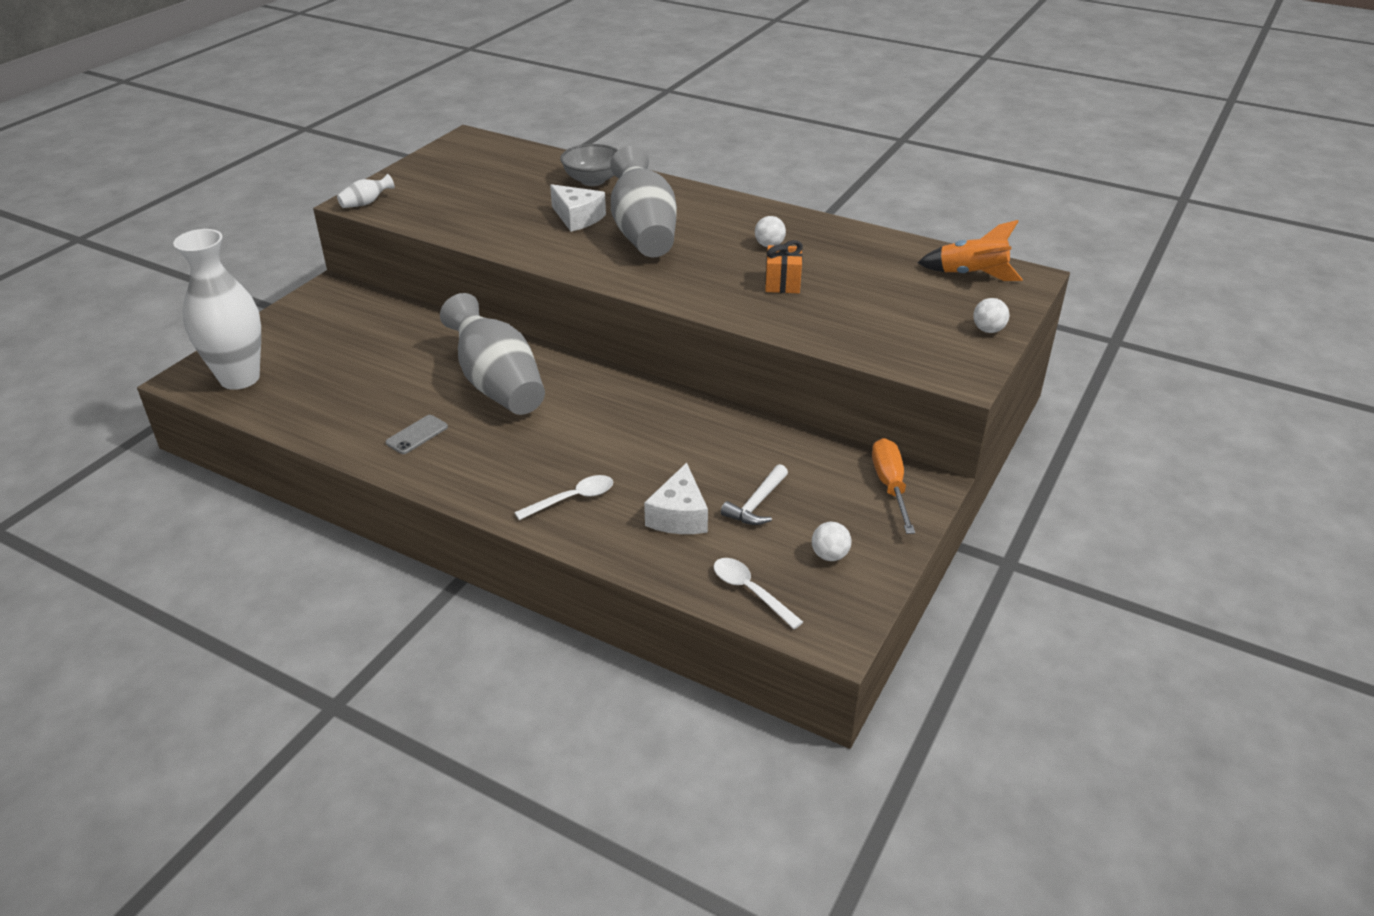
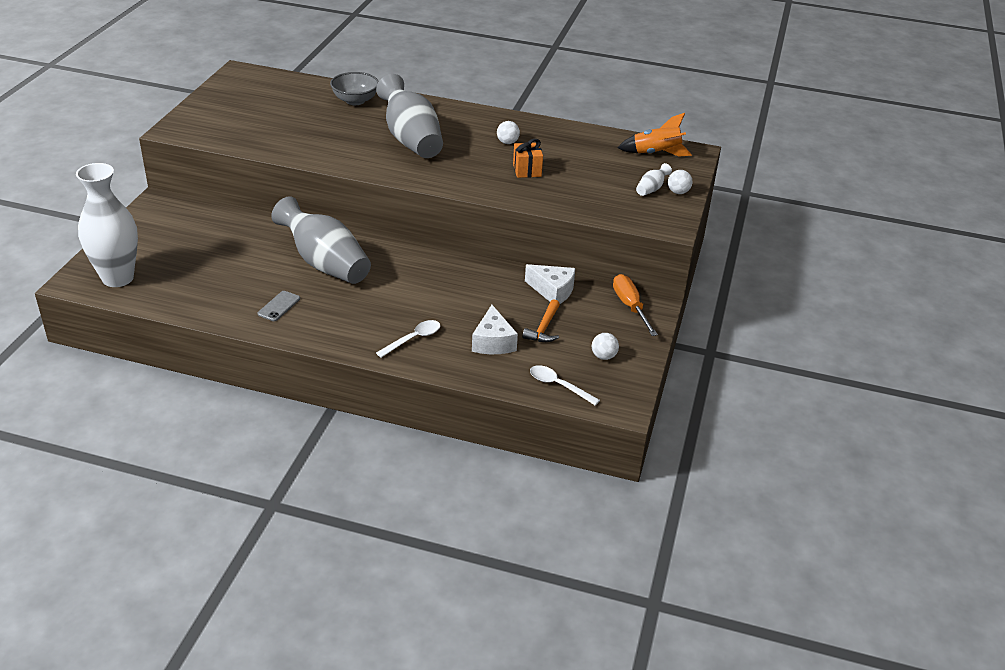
camera: 15 degrees left, 0 degrees up
(366, 203) = (181, 131): white vase -> white vase (651, 189)
(577, 218) = (356, 131): white cheese -> white cheese (552, 291)
(757, 504) = (544, 328): white hammer -> orange hammer

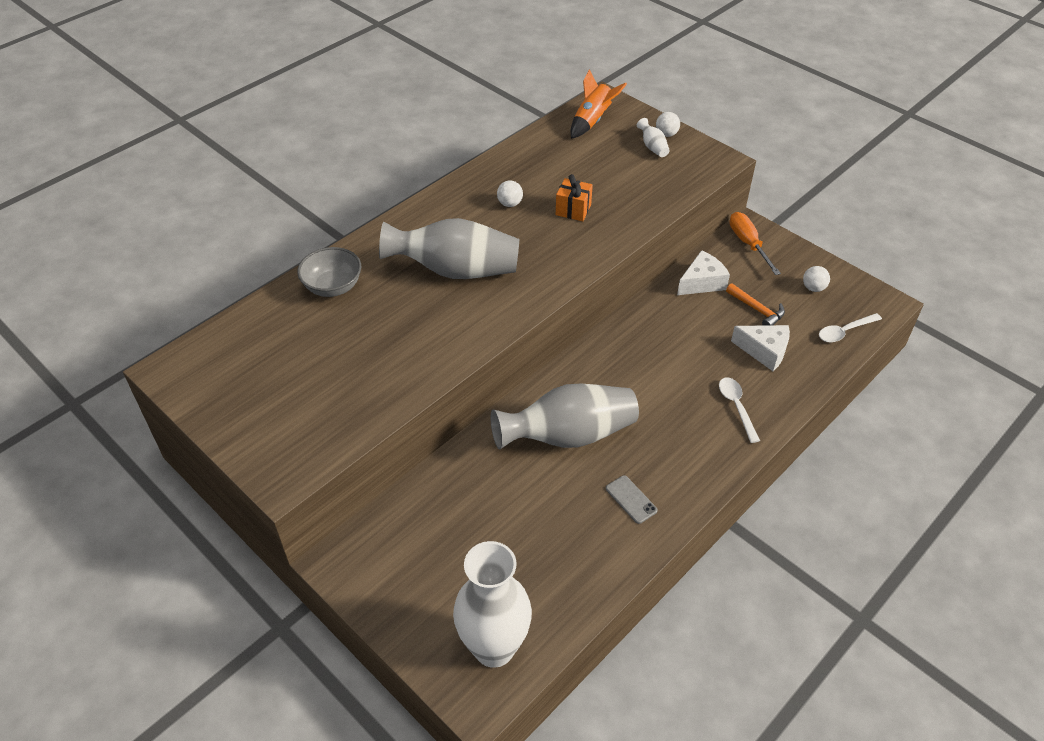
camera: 60 degrees left, 10 degrees up
(630, 306) = (748, 244): orange screwdriver -> orange screwdriver turned 60 degrees clockwise

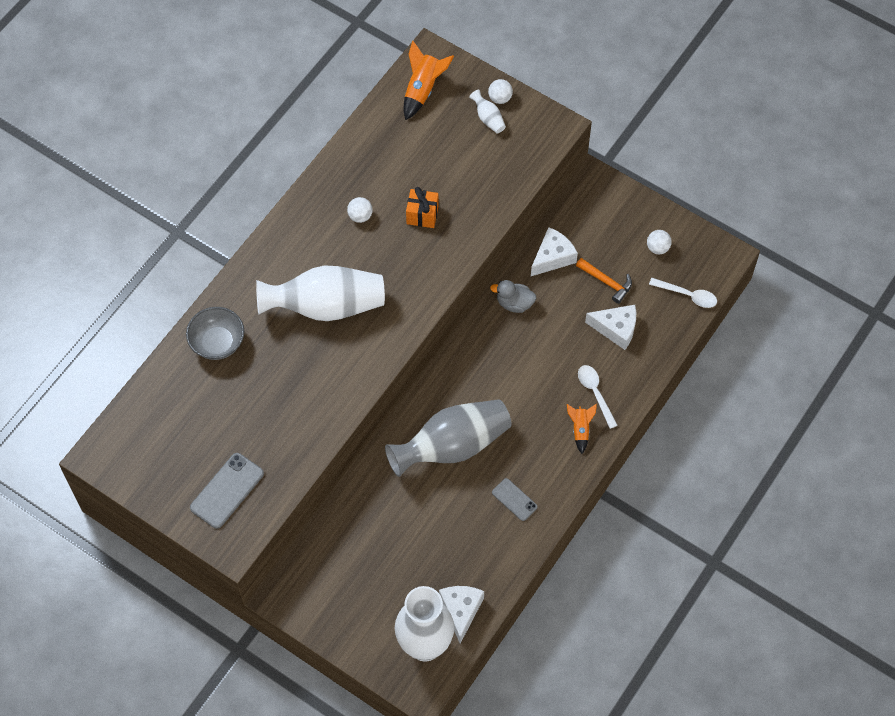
camera: 10 degrees left, 15 degrees up
(295, 423) = (227, 490): none -> grey phone
(455, 270) = (326, 306): grey vase -> white vase
(547, 613) = (461, 611): none -> white cheese
(657, 315) = (514, 303): none -> grey duck
(716, 439) = (580, 429): none -> orange rocket
(748, 244) = (593, 202): orange screwdriver -> none
(844, 332) = (687, 295): white spoon -> white spoon turned 120 degrees counterclockwise

